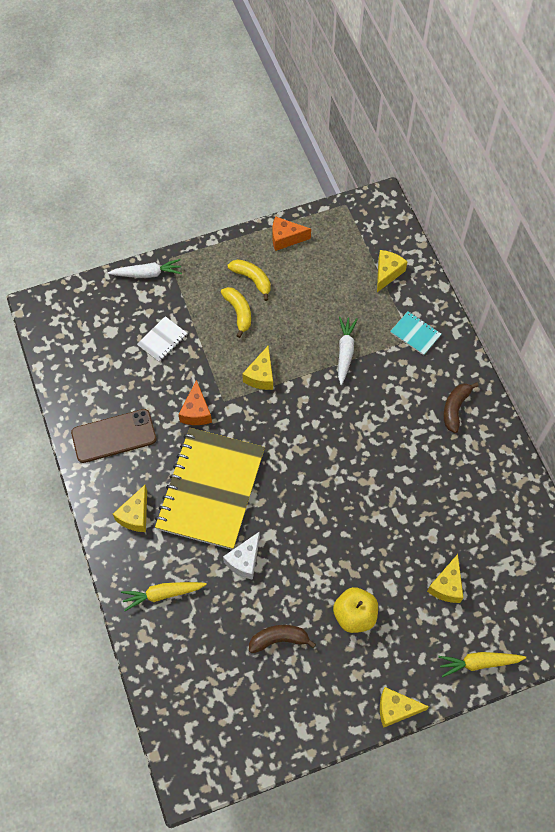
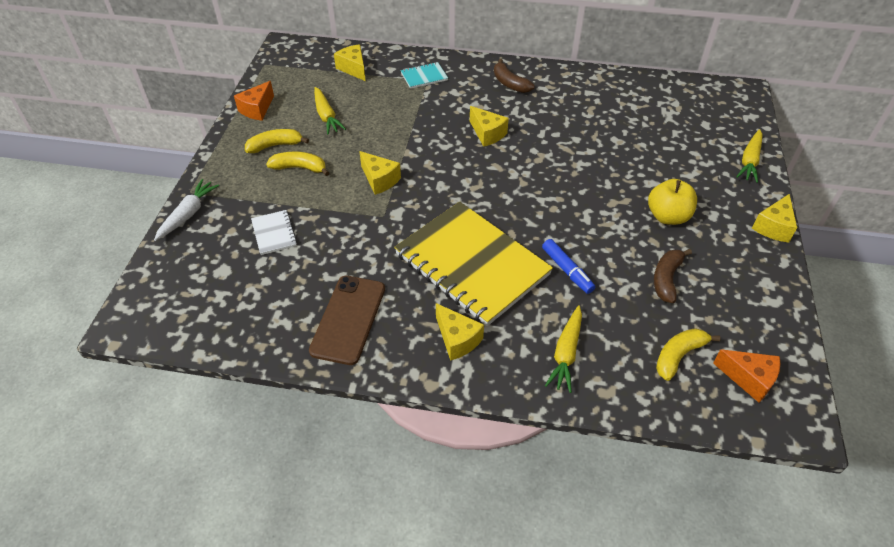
camera: 60 degrees left, 15 degrees down
(196, 412) = (377, 240): orange cheese -> orange cheese (749, 379)
(203, 675) = (678, 356): none -> yellow banana
(244, 560) = (567, 270): white cheese -> blue marker
(311, 292) = (326, 116): none -> yellow carrot
(345, 352) = (404, 120): white carrot -> none
(446, 585) = (669, 151): yellow cheese -> yellow cheese (487, 134)

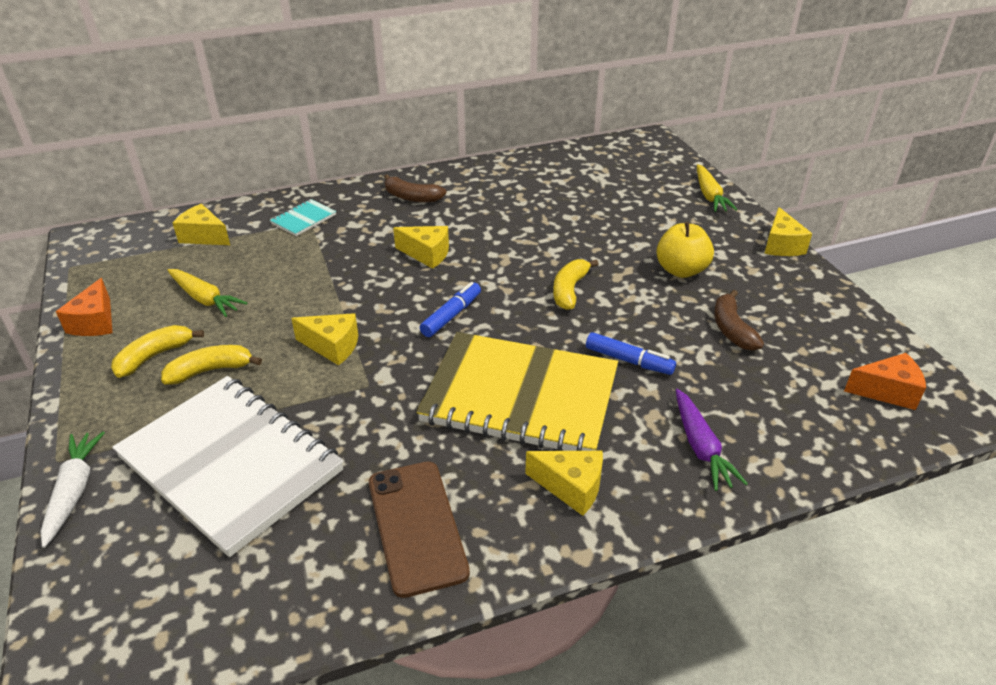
camera: 30 degrees left, 10 degrees down
(274, 233) = (231, 464): white notebook -> white notebook, size x2.48
(470, 187) = (451, 315): none -> blue marker
(566, 353) = (700, 447): yellow carrot -> purple carrot
(678, 356) = (808, 398): yellow banana -> yellow banana (569, 290)

